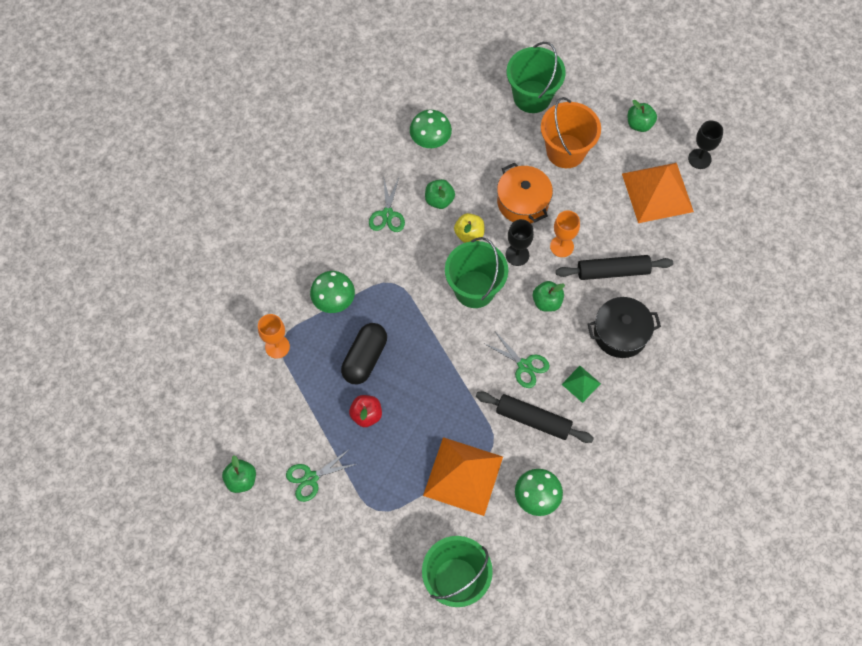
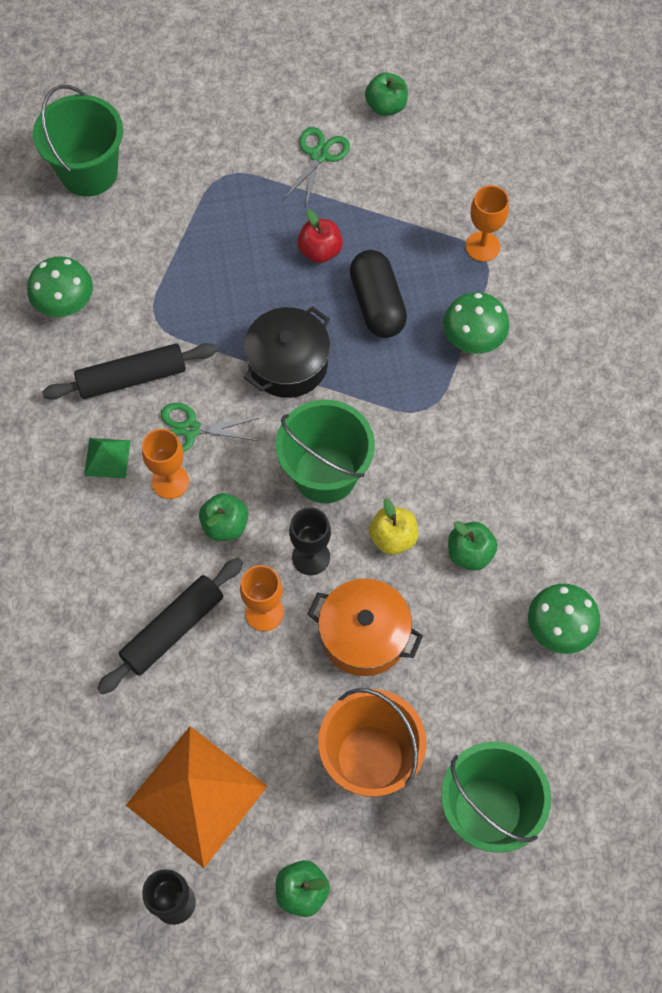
camera: 140 degrees right, 0 degrees up
(387, 214) = (514, 485): green scissors -> none
(463, 476) = (162, 268): orange pyramid -> none
(557, 345) = (170, 481): none -> orange goblet
(620, 333) = (104, 554): black pot -> black pot (288, 363)

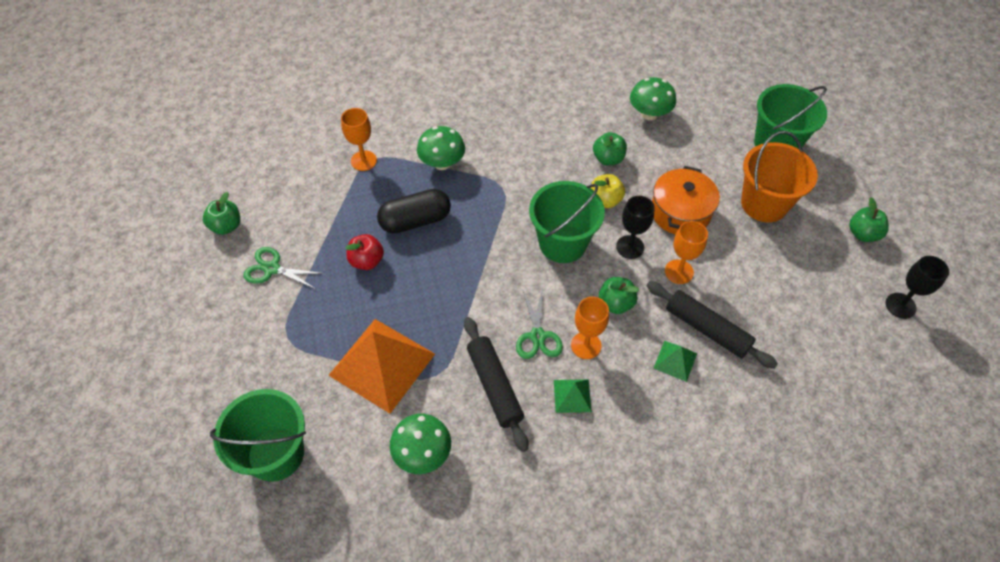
camera: 95 degrees left, 10 degrees down
(134, 581) = (675, 360): none -> green pyramid
(196, 795) = (824, 300): orange pyramid -> orange pyramid (382, 364)
(288, 363) = (471, 274): black pot -> none

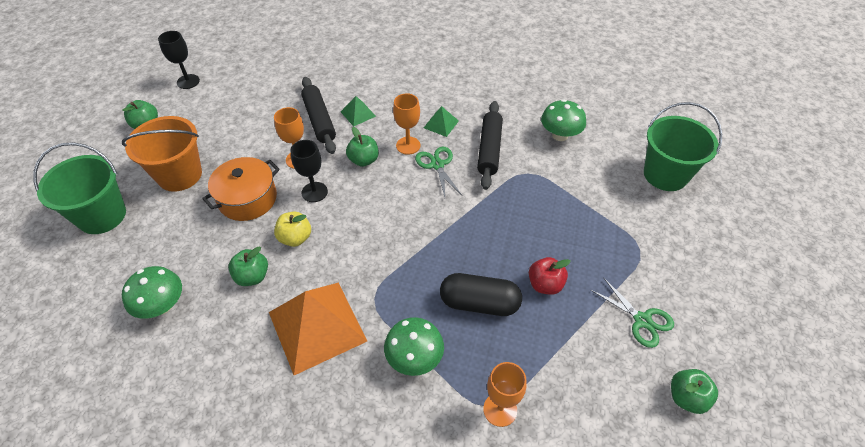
camera: 150 degrees left, 5 degrees down
(382, 364) = (566, 196): orange pyramid -> orange pyramid (317, 326)
(537, 336) = (437, 165): green scissors -> green scissors turned 45 degrees counterclockwise
(562, 243) = (363, 219): green bucket -> none

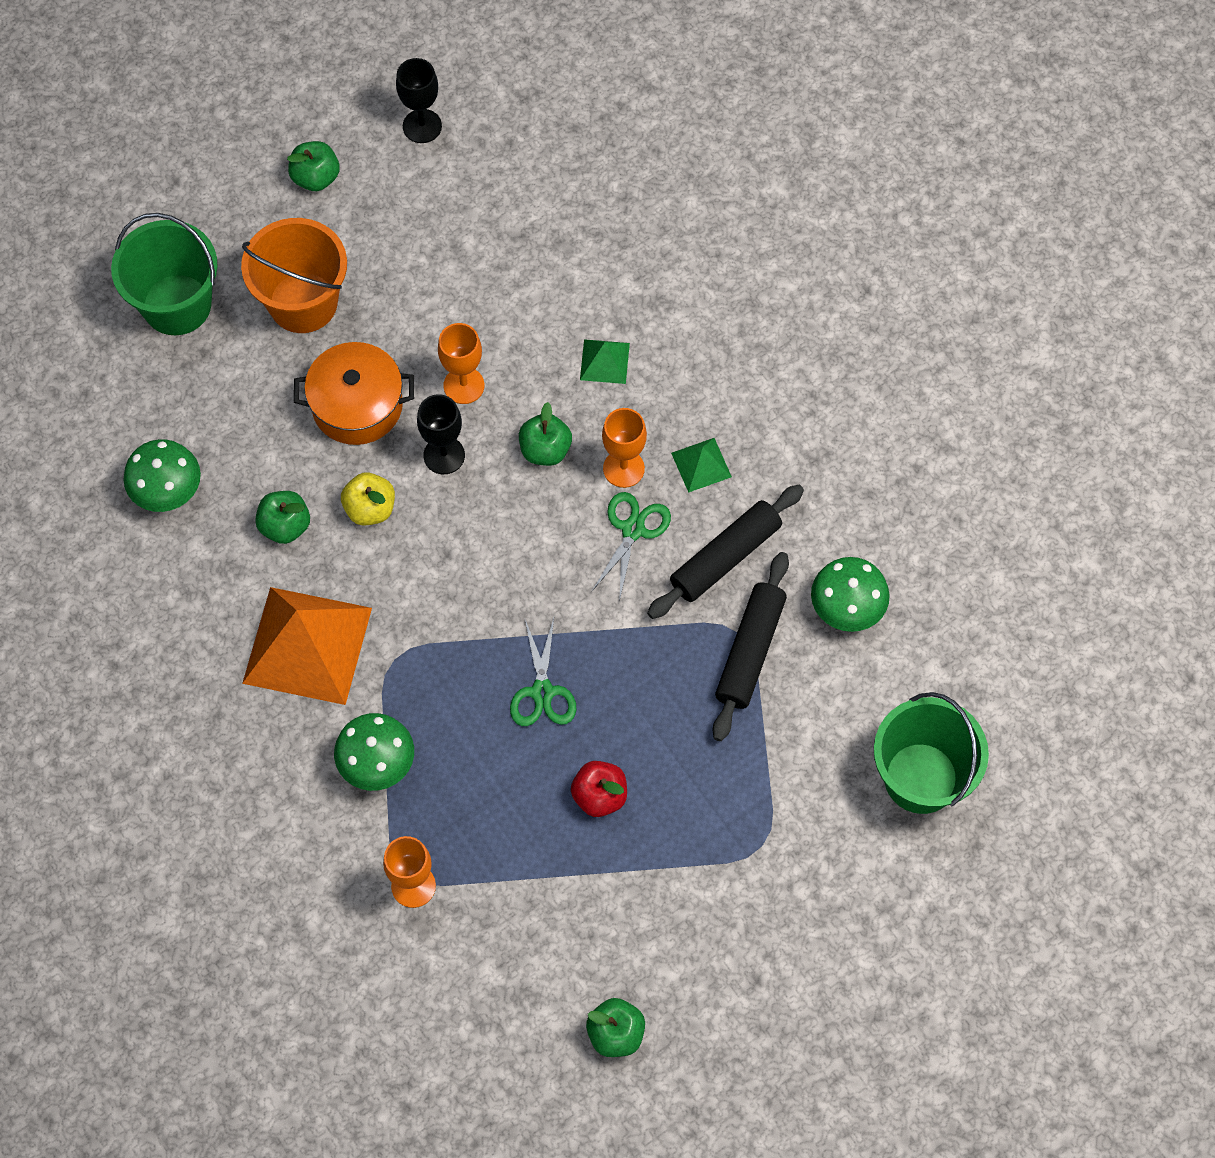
camera: 40 degrees right, 15 degrees up
(319, 120) = (543, 335): black rolling pin -> black rolling pin (750, 651)
(479, 303) = (503, 758): black capsule -> none
(642, 320) = (663, 924): green scissors -> green scissors (542, 692)

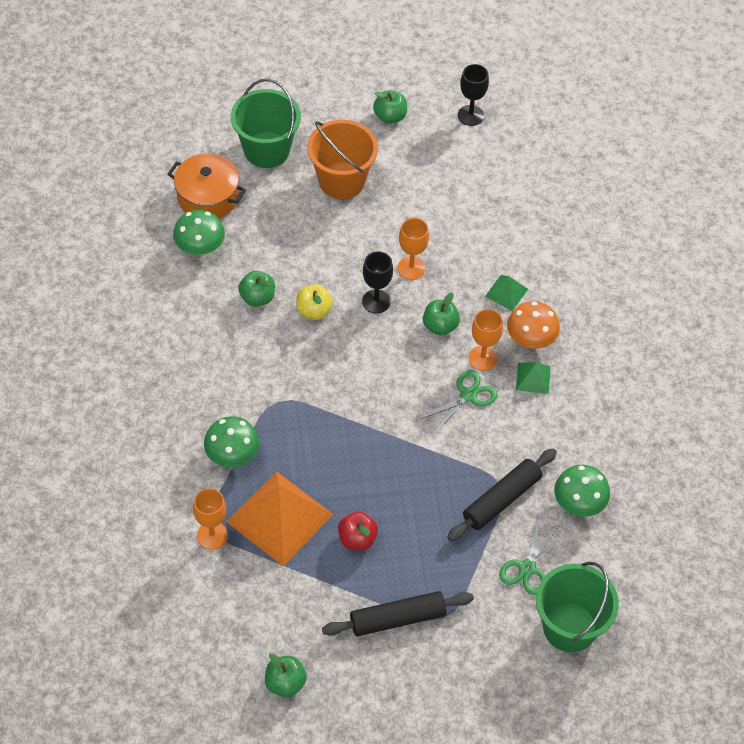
camera: 25 degrees right, 10 degrees down
(307, 645) = (230, 369): orange pyramid -> orange pyramid (280, 518)
(357, 405) = (340, 250): orange pot -> orange pot (208, 197)
(542, 692) = (357, 462): green scissors -> green scissors (527, 568)
(670, 412) = (531, 339): none -> orange mushroom
(725, 557) = (517, 438): black rolling pin -> black rolling pin (397, 619)

